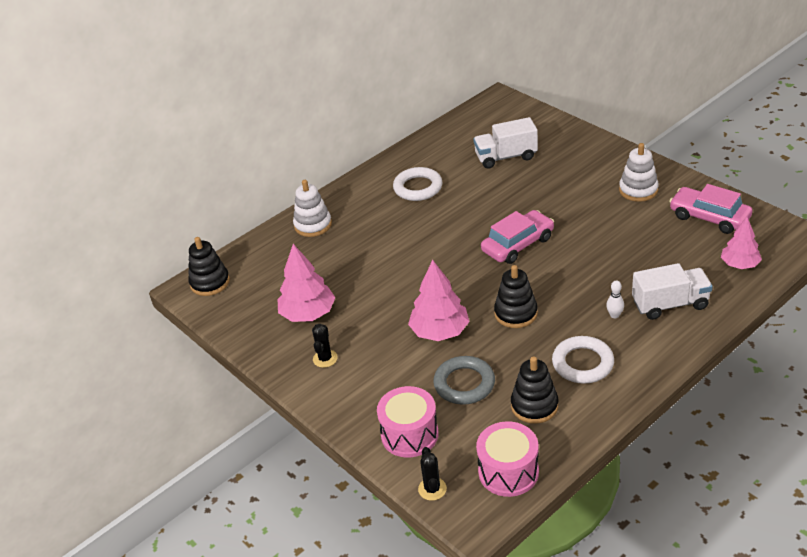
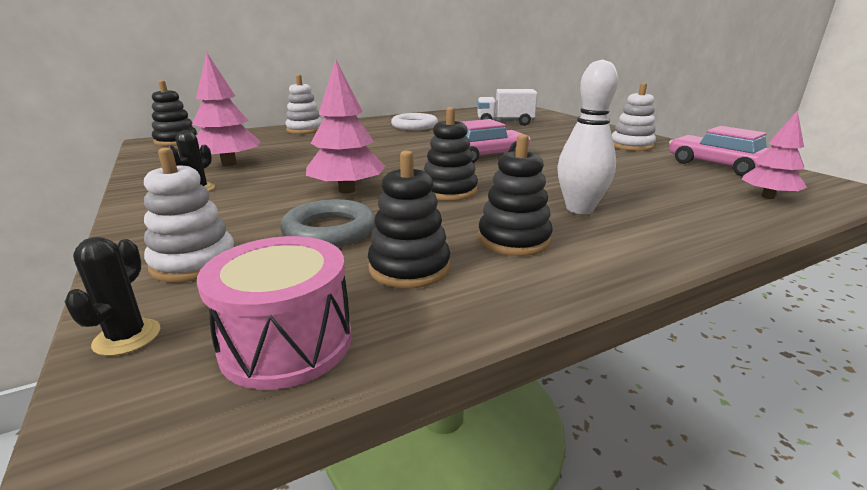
camera: 10 degrees right, 15 degrees down
(409, 434) = (194, 263): pink drum -> white stacking toy
(582, 363) = (514, 240): white ring -> black stacking toy
(614, 315) = (579, 209): white bowling pin -> white bowling pin, size x2.16
(670, 304) = (664, 211): white truck -> none

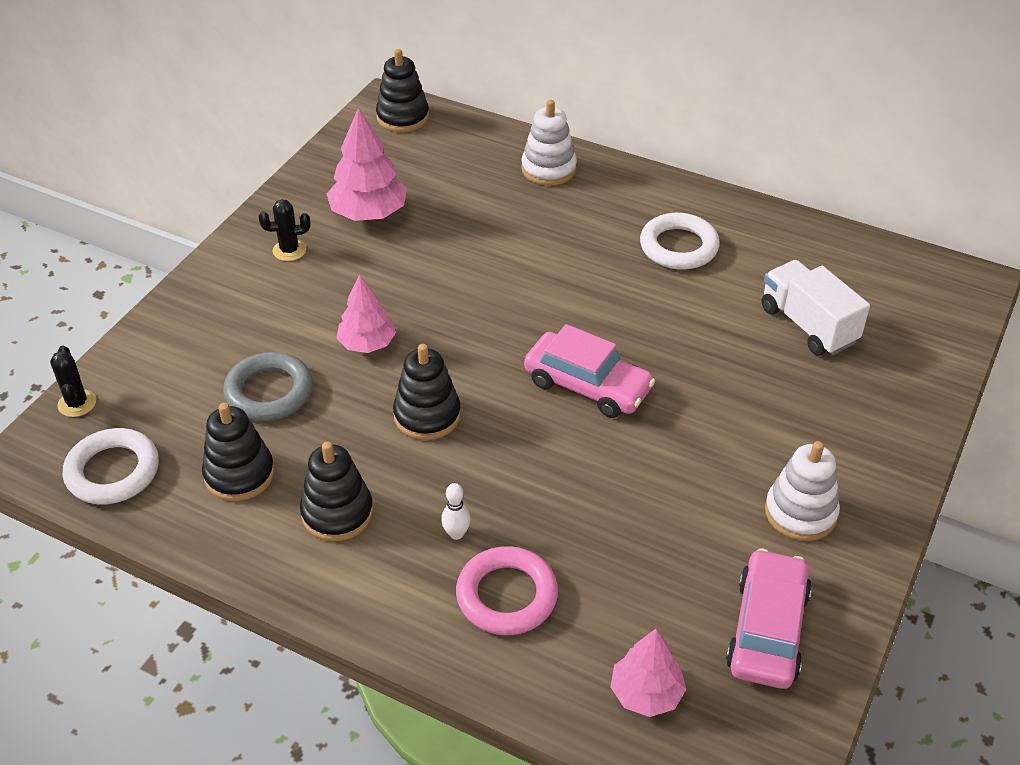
camera: 55 degrees right, 20 degrees up
(127, 337) = (77, 403): black cactus -> black cactus turned 75 degrees counterclockwise
(194, 263) = (168, 360): white stacking toy -> none
(287, 343) = (113, 471): pink drum -> white ring
(347, 190) = (367, 344): pink tree -> pink tree, size x0.66
(579, 209) = (456, 534): white bowling pin -> white bowling pin, size x0.46
(656, 209) = (506, 595): none -> pink ring

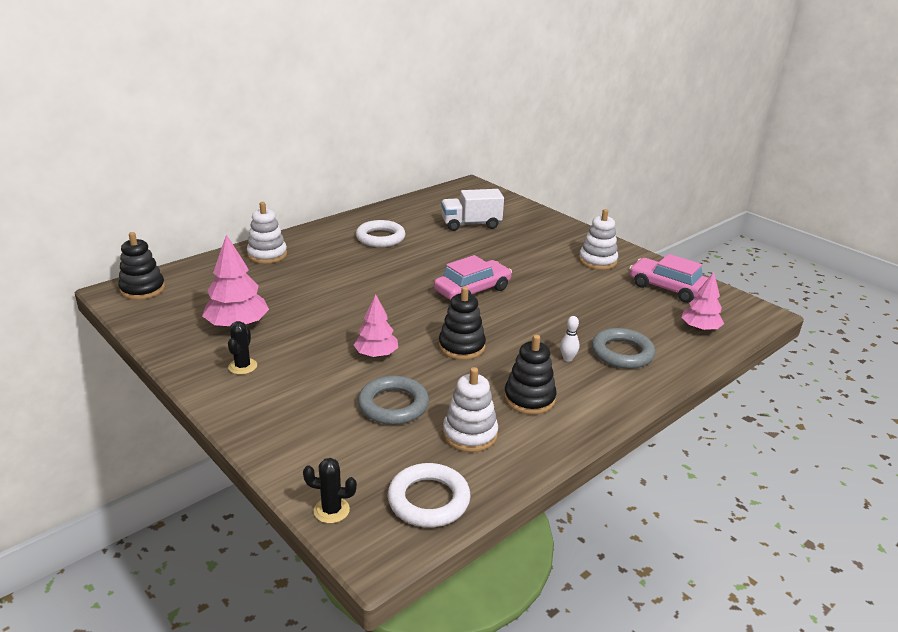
camera: 70 degrees left, 15 degrees down
(239, 474) = (470, 434): black stacking toy -> white stacking toy
(506, 595) = (622, 353): pink ring -> grey ring

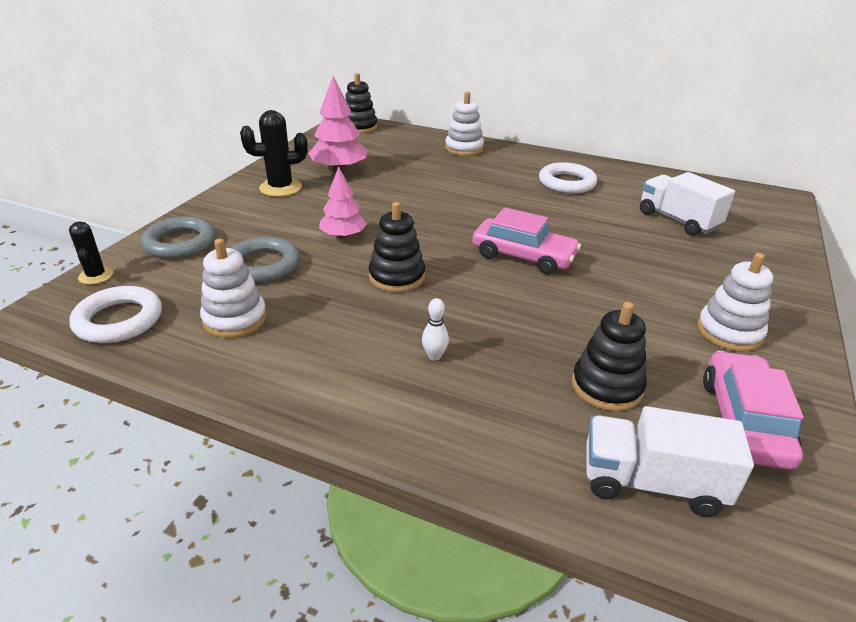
camera: 65 degrees right, 5 degrees up
(243, 366) = (280, 188): black cactus -> black cactus, size x1.66
(529, 399) = (324, 344): black stacking toy -> black stacking toy (606, 386)
(622, 353) = (490, 402): grey ring -> grey ring (180, 243)
(700, 328) = (651, 483): pink tree -> white truck

